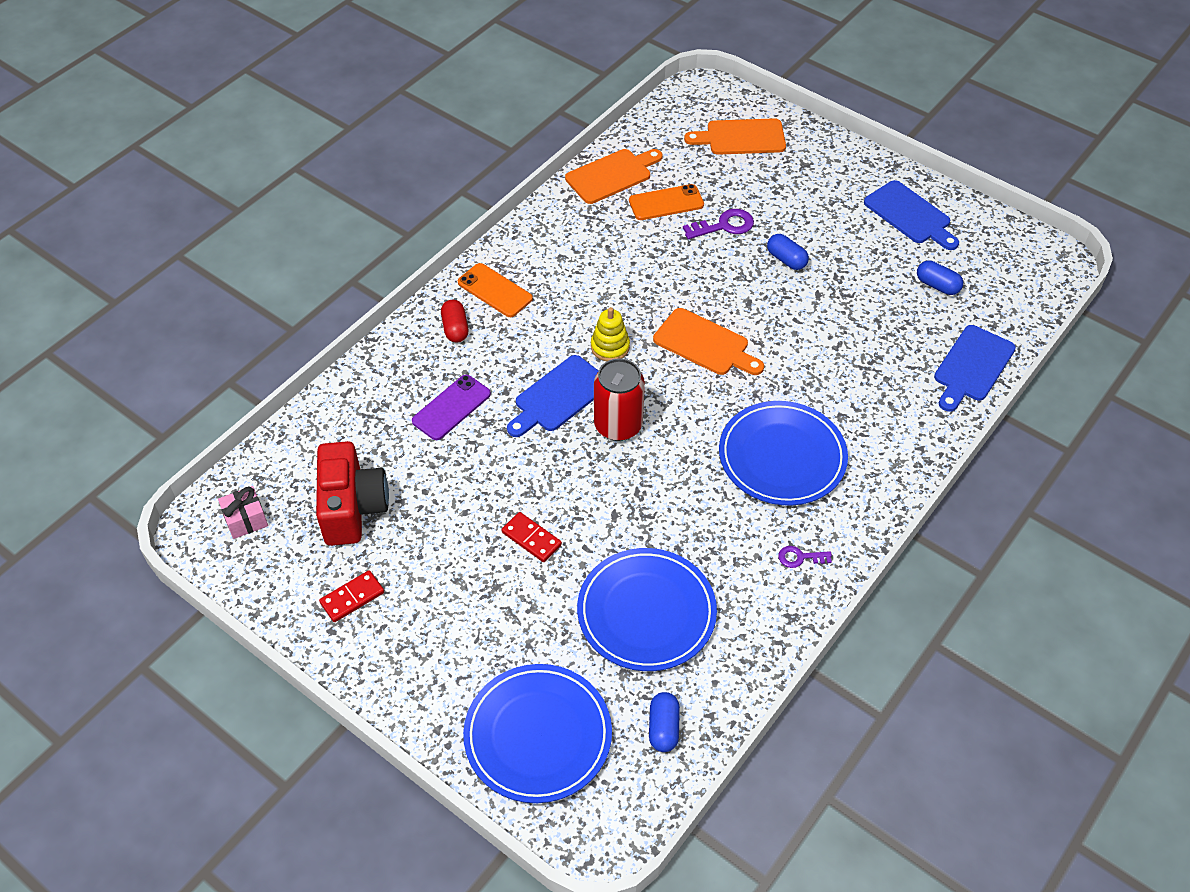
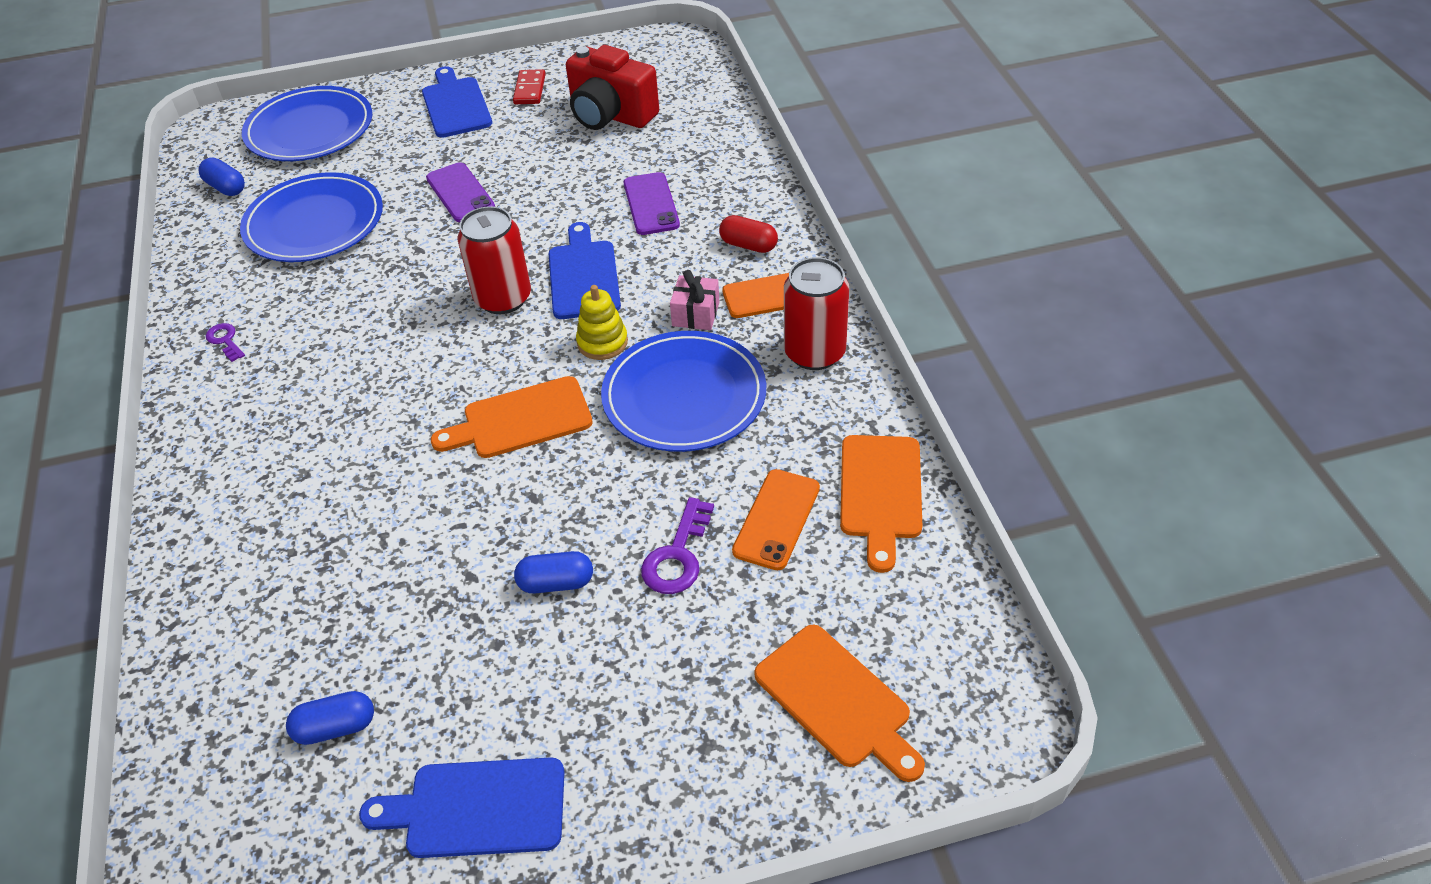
camera: 130 degrees right, 5 degrees down
(246, 519) = (664, 64): pink gift -> pink gift (695, 314)
(531, 247) = (814, 353): none -> red can
(531, 539) = (460, 193): red domino -> purple phone
(741, 138) = (837, 700): orange cutting board -> orange cutting board turned 105 degrees clockwise
(782, 457) = (324, 394): blue plate -> blue plate (684, 396)
(799, 557) = (225, 340): purple key -> purple key turned 75 degrees counterclockwise
(972, 366) = (198, 655): blue cutting board -> blue cutting board (455, 105)

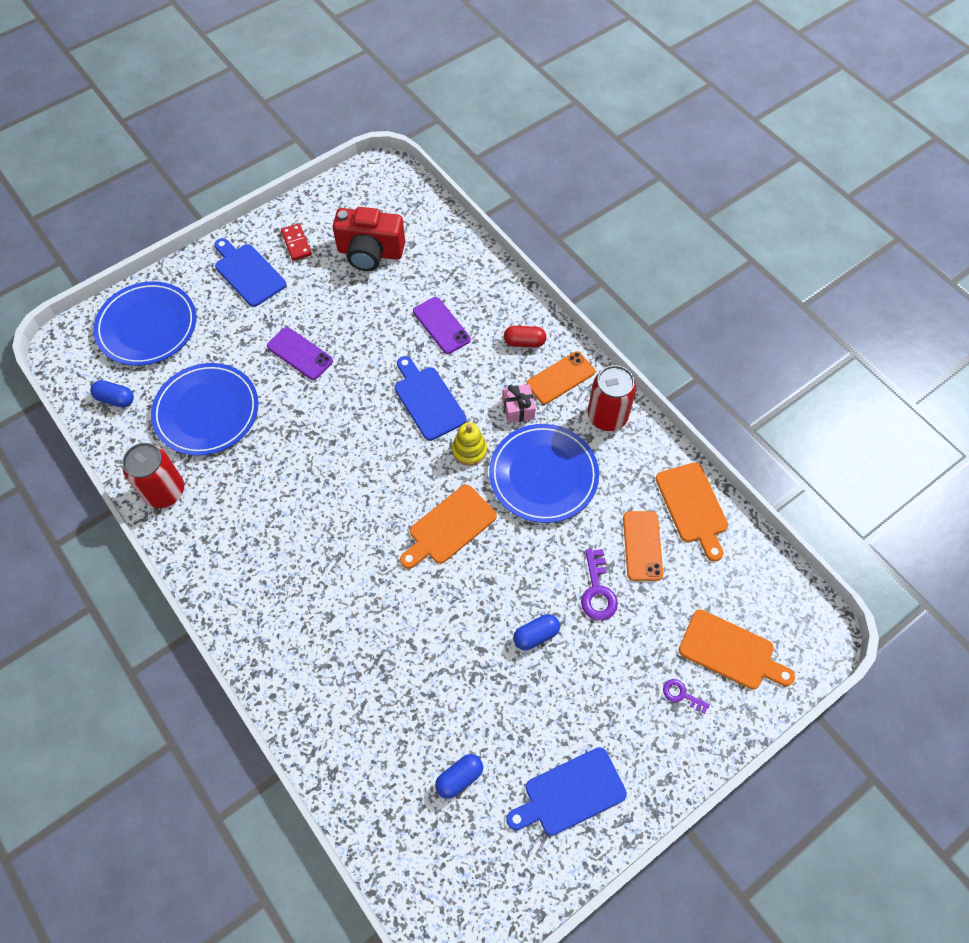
camera: 25 degrees left, 15 degrees up
(225, 340) = (205, 531): purple key -> purple key (681, 695)
(503, 298) = (383, 435): red can -> red can (164, 491)

